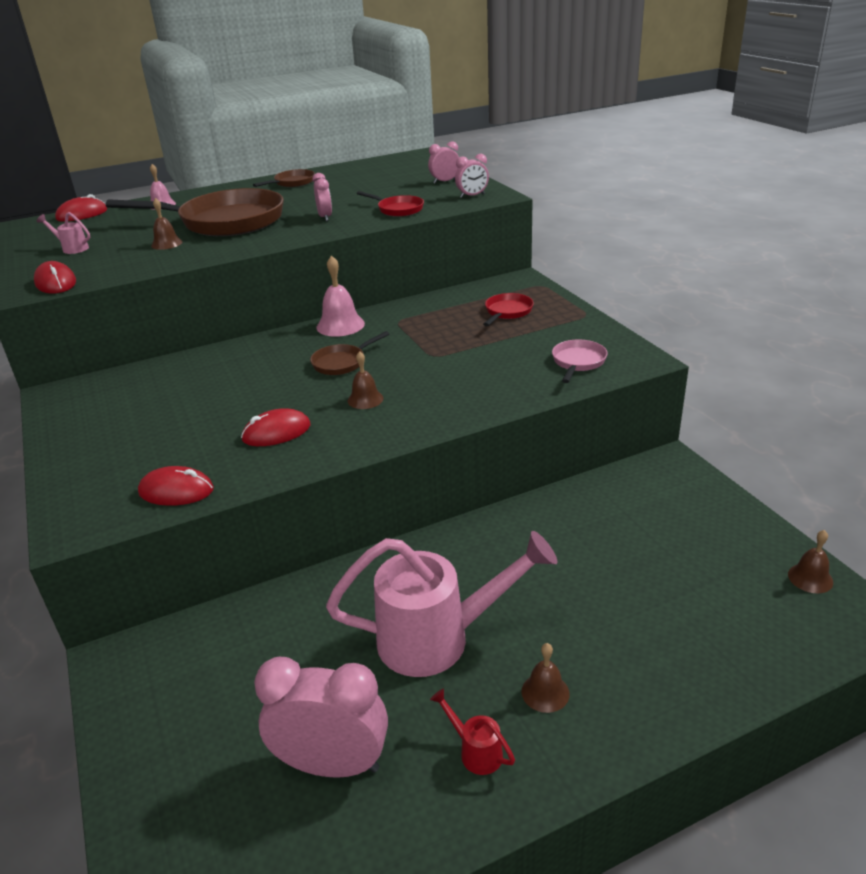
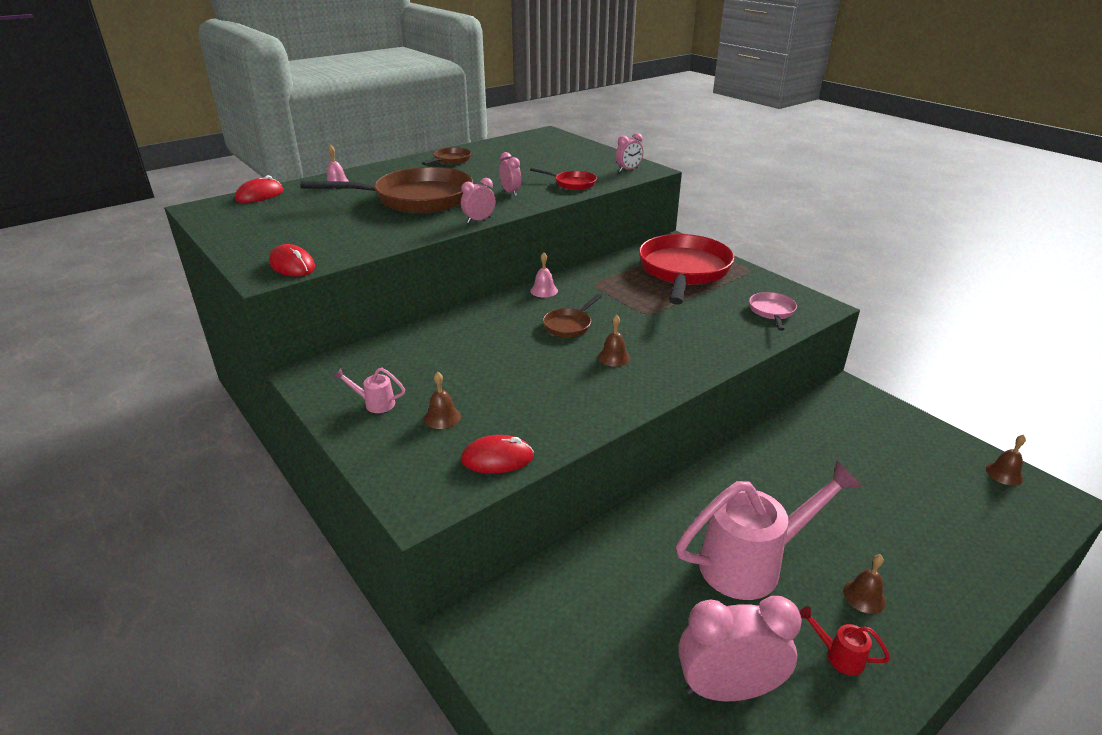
camera: 15 degrees left, 0 degrees up
(72, 248) = (279, 230): pink watering can -> pink watering can (374, 403)
(166, 244) = (375, 222): brown bell -> brown bell (442, 417)
(276, 432) = (554, 394): red mouse -> none
(340, 325) = (544, 290): pink bell -> pink bell, size x0.63
(445, 181) = (592, 157): pink clock -> pink clock (479, 220)
(507, 312) = (683, 271): red pan -> red pan, size x2.24

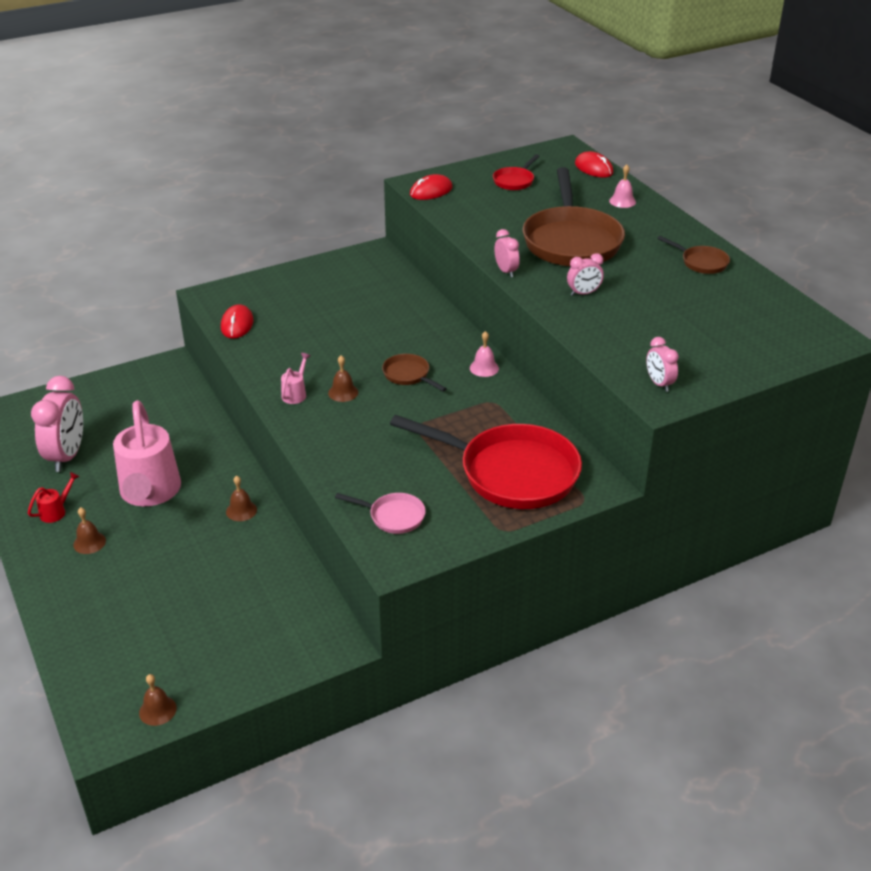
camera: 100 degrees right, 5 degrees up
(374, 403) = (325, 279): pink watering can -> pink watering can (296, 393)
(442, 417) = (295, 305): brown bell -> brown bell (241, 510)
(572, 184) = (608, 335): red pan -> red pan (514, 181)

